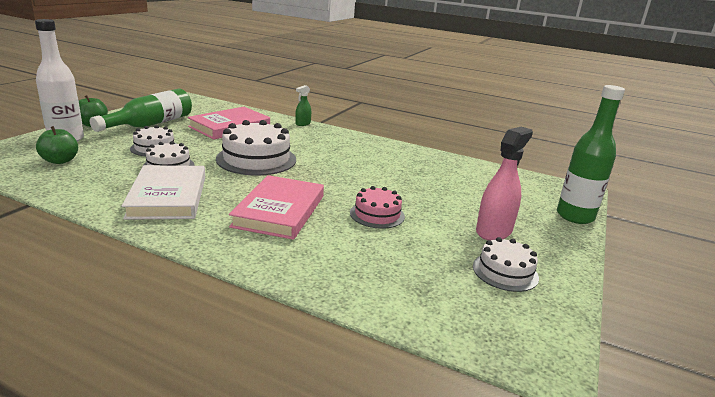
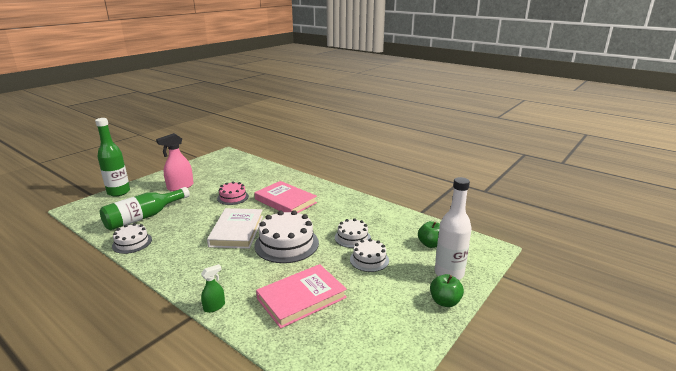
camera: 165 degrees left, 0 degrees up
(150, 124) = (387, 303): green bottle -> green bottle (144, 217)
(168, 197) = (346, 212): white book -> white book (237, 231)
(279, 211) = (285, 201): pink book -> pink book turned 75 degrees counterclockwise
(505, 272) = (202, 172): white cake -> white cake (132, 243)

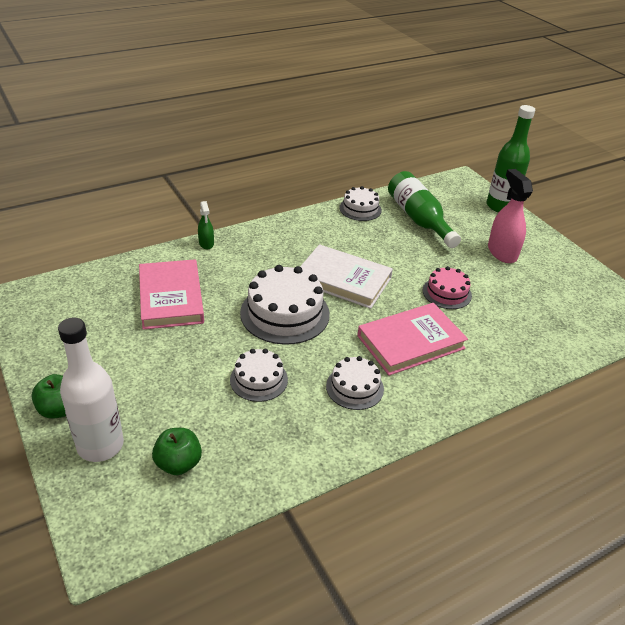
camera: 110 degrees right, 15 degrees up
(369, 259) = (195, 376): white cake -> white cake (354, 387)

